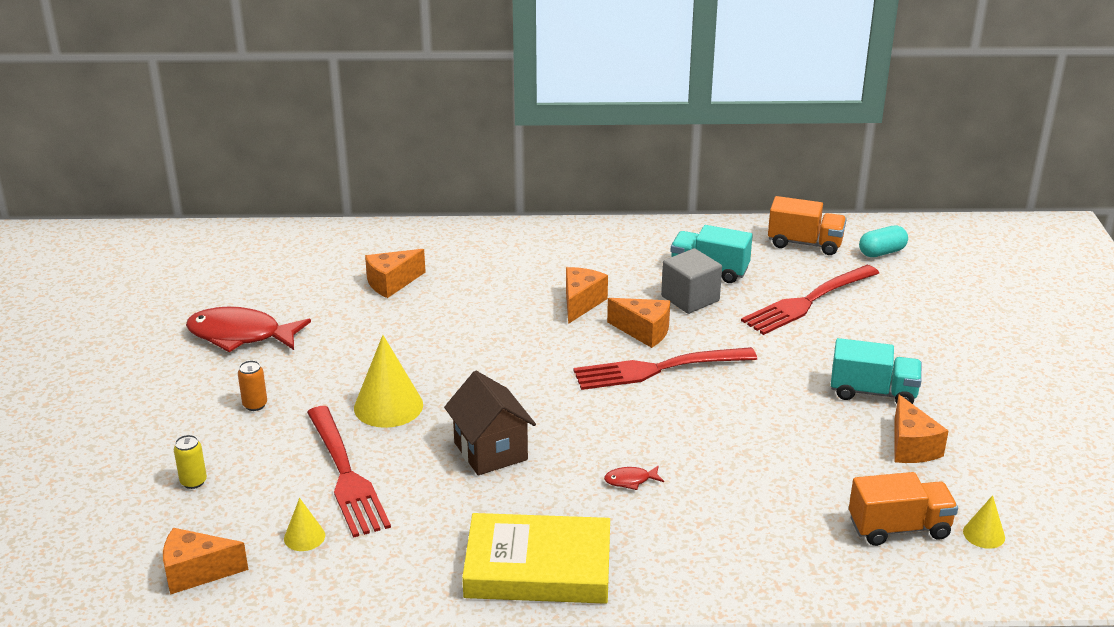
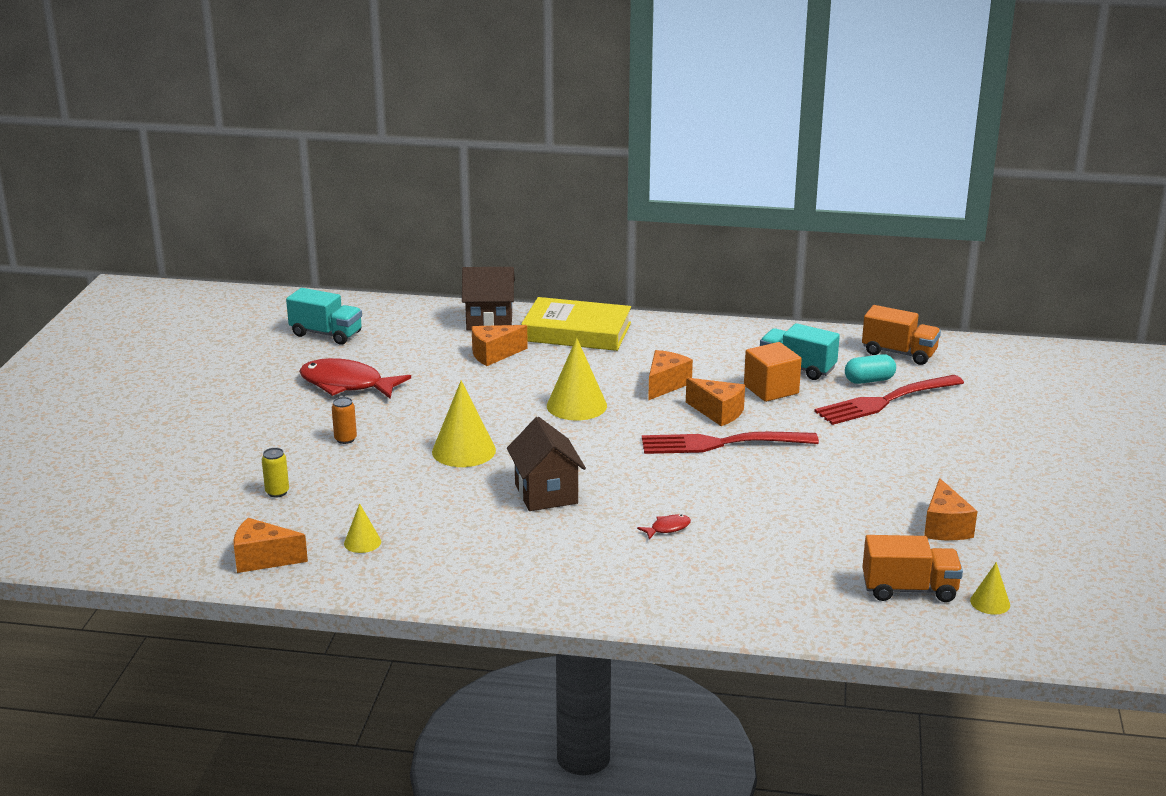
camera: 10 degrees right, 5 degrees down
(345, 475) = (411, 500): red fork -> none
(377, 243) = (489, 321): none -> brown house
(495, 337) = (576, 405): none -> yellow cone
(538, 567) = (562, 586): yellow book -> yellow book (576, 332)
(630, 480) = (667, 528): red fish -> red fish turned 150 degrees clockwise
(690, 298) = (771, 389): grey cube -> orange cube
(873, 392) = (923, 480): turquoise truck -> turquoise truck (326, 334)
(882, 252) = (973, 366): turquoise capsule -> turquoise capsule (869, 380)

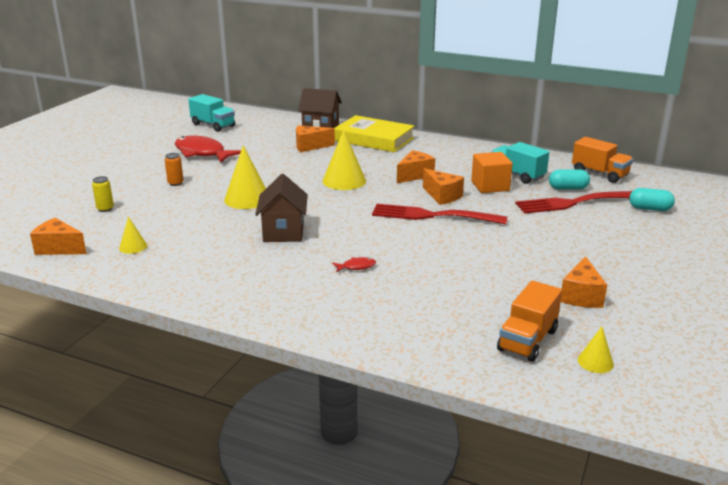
camera: 15 degrees right, 0 degrees up
(909, 589) = (527, 340): orange truck -> orange truck turned 105 degrees clockwise
(978, 398) = (650, 209): none -> turquoise capsule

